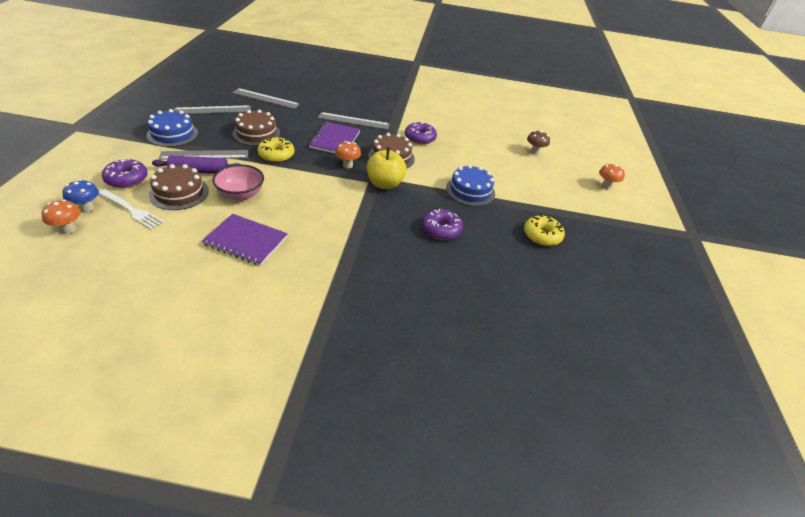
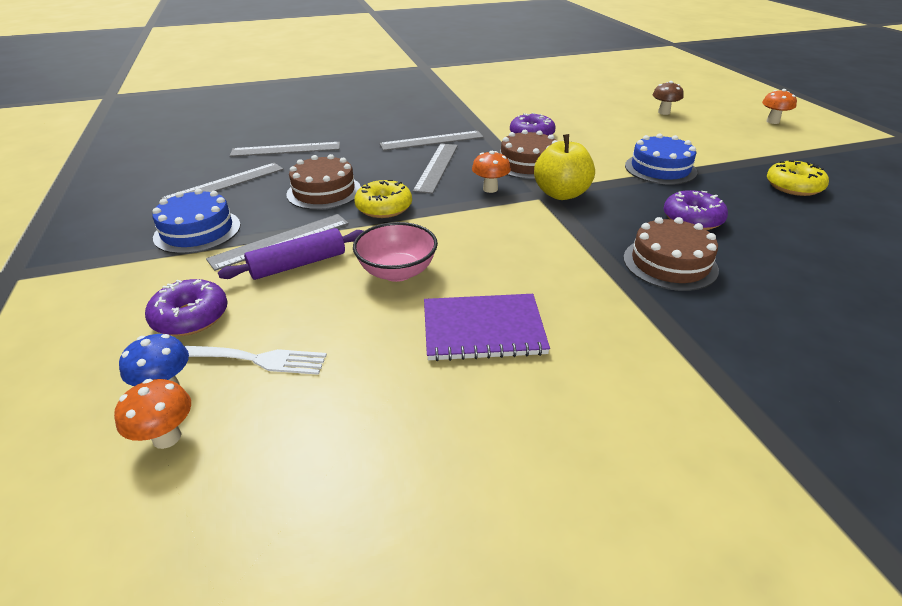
camera: 20 degrees left, 5 degrees down
(179, 193) = (302, 304): brown cake -> brown cake (670, 263)
(335, 140) = (437, 167): purple notebook -> grey ruler

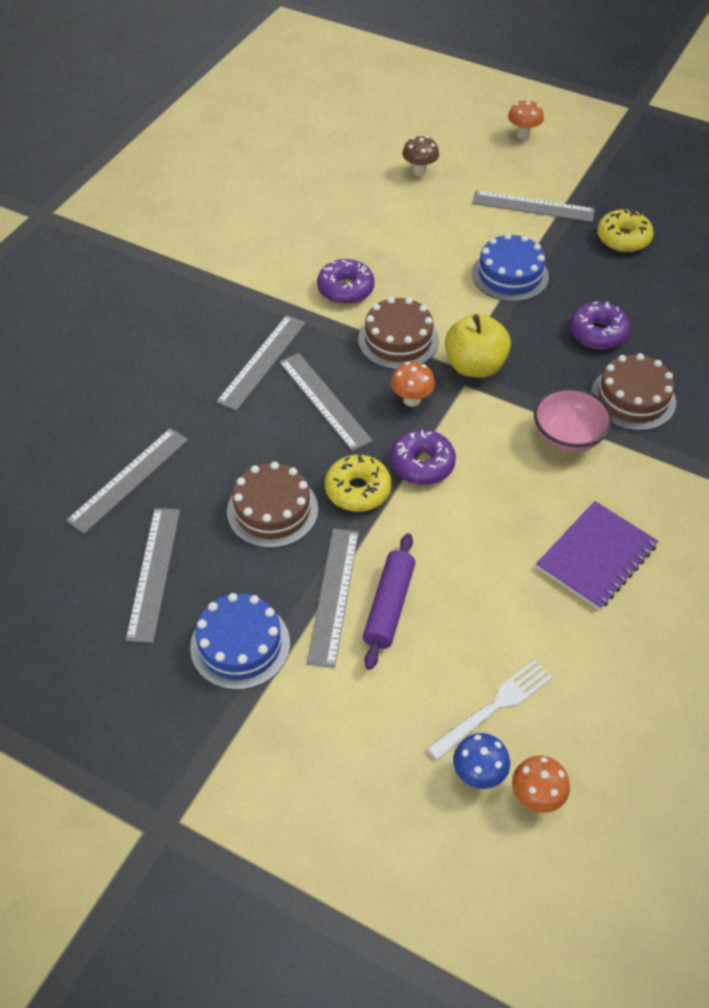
camera: 45 degrees left, 15 degrees up
(191, 317) = (394, 718): purple donut -> purple donut (422, 464)
(397, 272) = (472, 552): pink bowl -> pink bowl (568, 437)
(731, 149) = (533, 206): none -> grey ruler

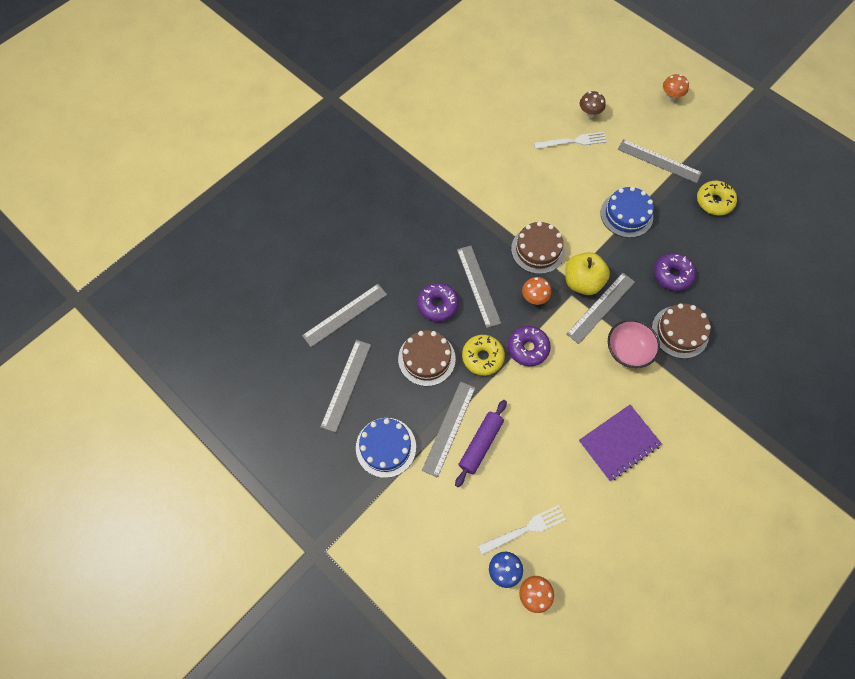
camera: 15 degrees right, 15 degrees up
(262, 362) = (446, 246): grey ruler -> grey ruler (601, 307)
(345, 289) = (513, 201): purple donut -> purple donut (437, 305)
(407, 205) = (573, 141): none -> white fork

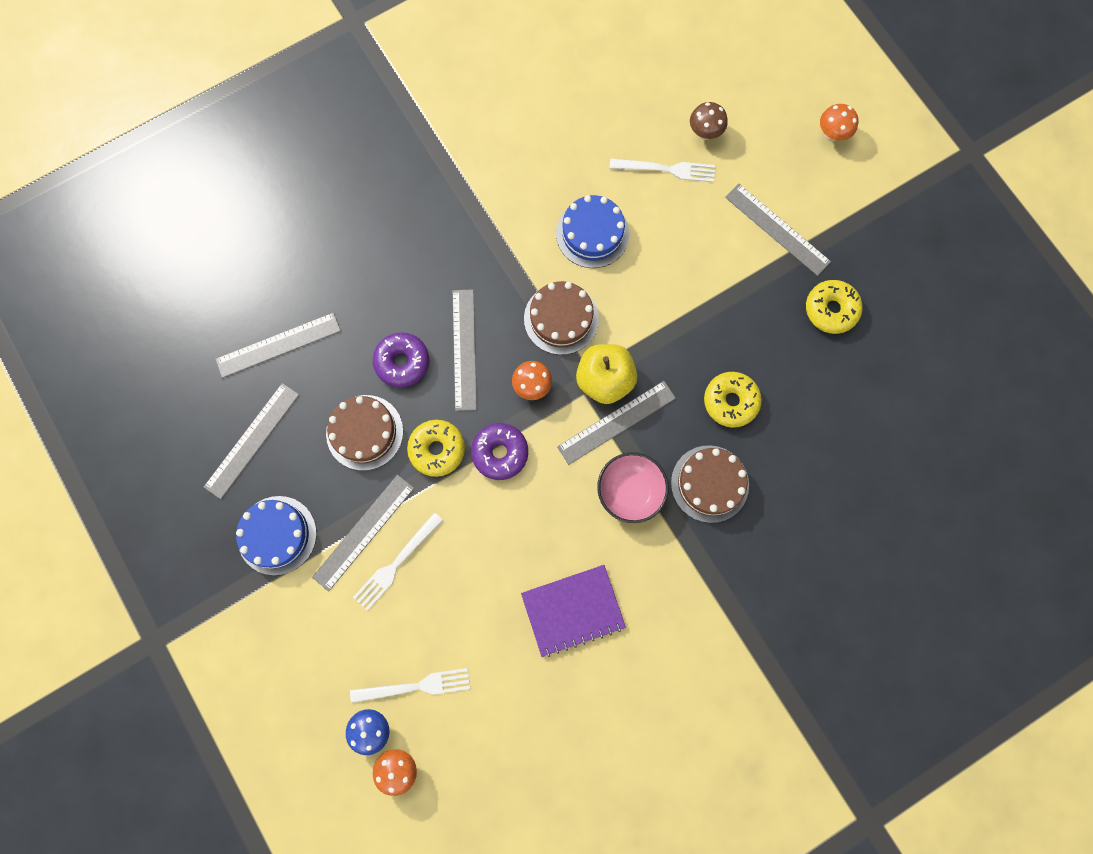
camera: 15 degrees right, 10 degrees up
(480, 444) = (396, 563): purple rolling pin -> white fork
(626, 214) = (701, 298): blue cake -> blue cake (592, 233)
(672, 275) = (730, 401): purple donut -> yellow donut

